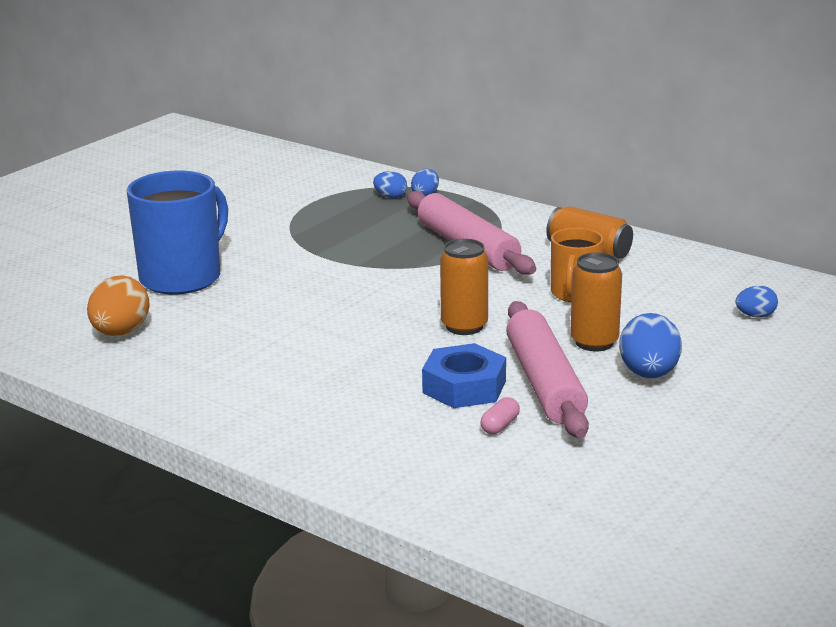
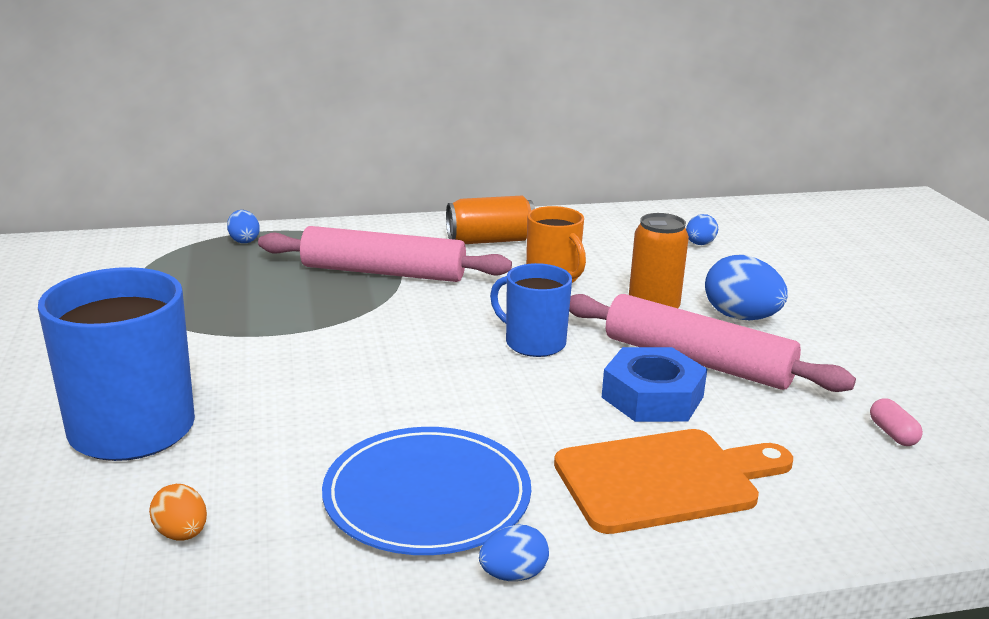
camera: 50 degrees left, 0 degrees up
(120, 332) = (182, 534): orange egg -> orange egg, size x0.56
(242, 370) = (427, 496): none -> blue plate
(370, 425) = (665, 479): none -> orange cutting board
(390, 197) = (211, 253): blue egg -> blue egg (513, 575)
(464, 326) = (533, 343): orange can -> blue mug
(500, 425) = (752, 416): pink capsule -> pink capsule (892, 434)

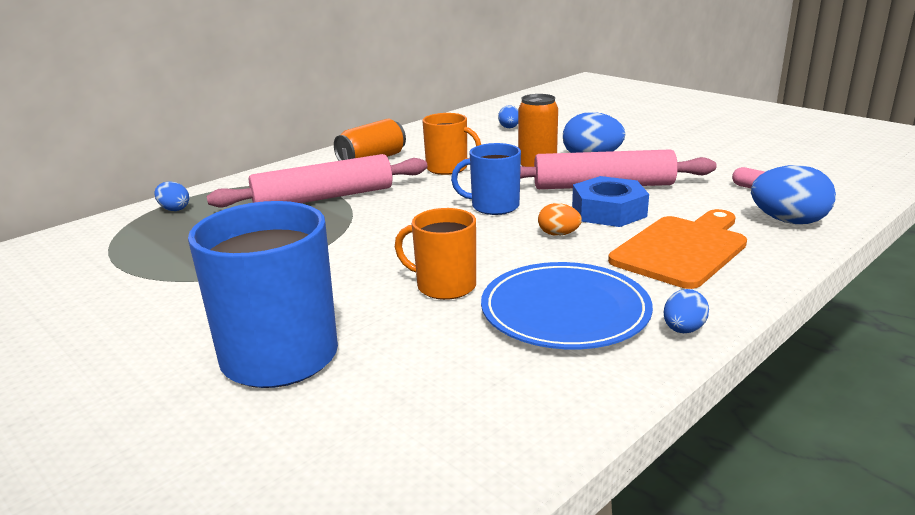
camera: 30 degrees left, 0 degrees up
(182, 534) = (433, 403): orange egg -> orange egg (558, 234)
(355, 417) = (444, 286): none -> orange mug
(865, 499) = (788, 221): none -> blue egg

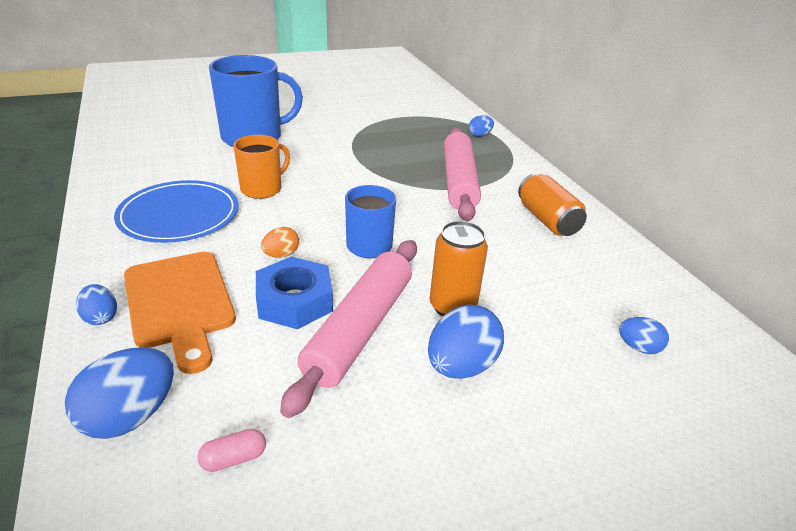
camera: 110 degrees right, 10 degrees up
(448, 168) = (492, 252): orange mug -> none
(683, 330) = (99, 245): blue egg -> blue egg (101, 317)

